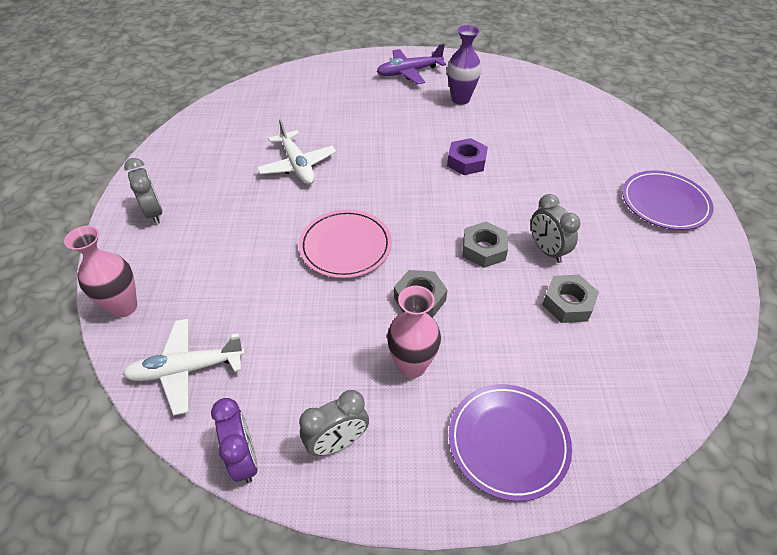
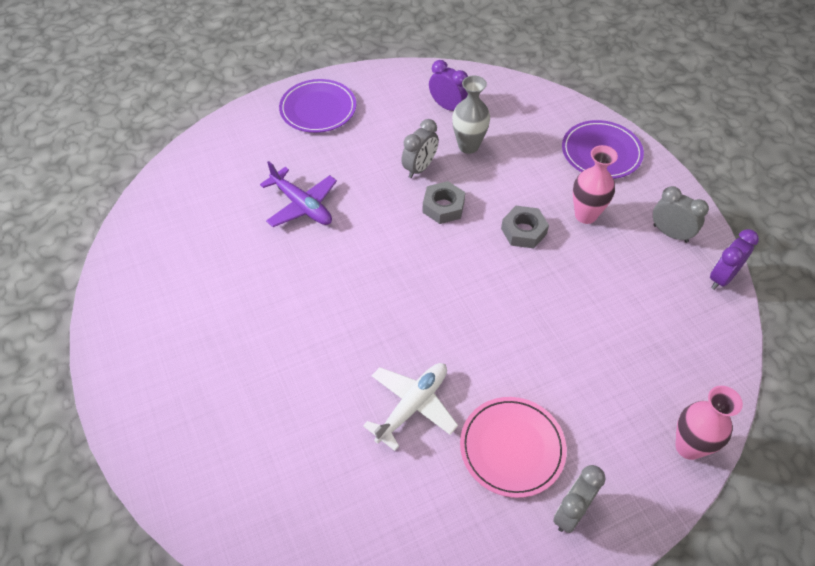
camera: 115 degrees left, 5 degrees up
(186, 369) = (698, 354): white plane -> none
(345, 246) = (502, 305): pink plate -> pink plate (512, 448)
(409, 72) = (157, 371): purple plane -> purple plane (302, 205)
(460, 99) = (206, 293): purple vase -> none
(466, 161) = (327, 253): purple nut -> none
(568, 303) = (468, 146): grey nut -> grey vase
(646, 310) = (448, 107): none -> purple clock

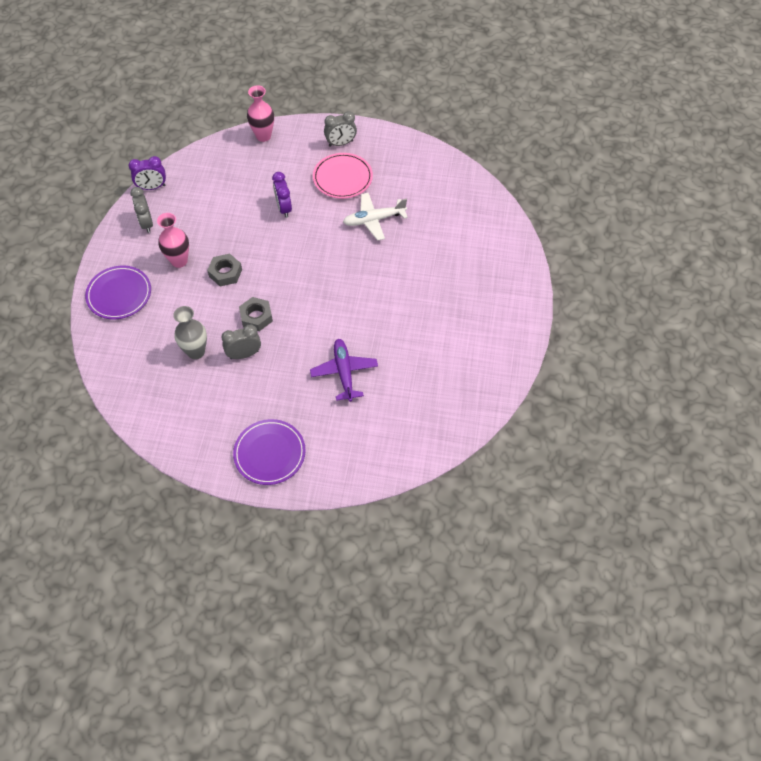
camera: 145 degrees left, 5 degrees up
(448, 107) = (176, 394): purple clock -> purple clock (284, 208)

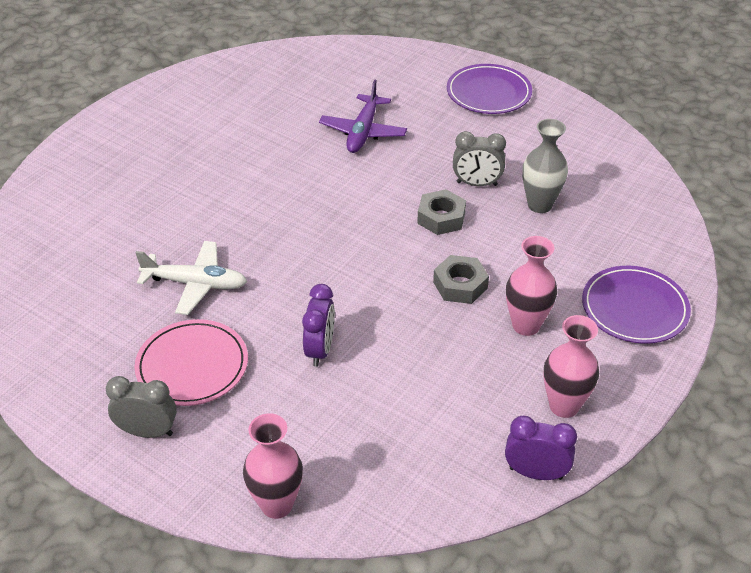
camera: 155 degrees left, 15 degrees down
(146, 223) = (564, 406): grey clock -> pink vase

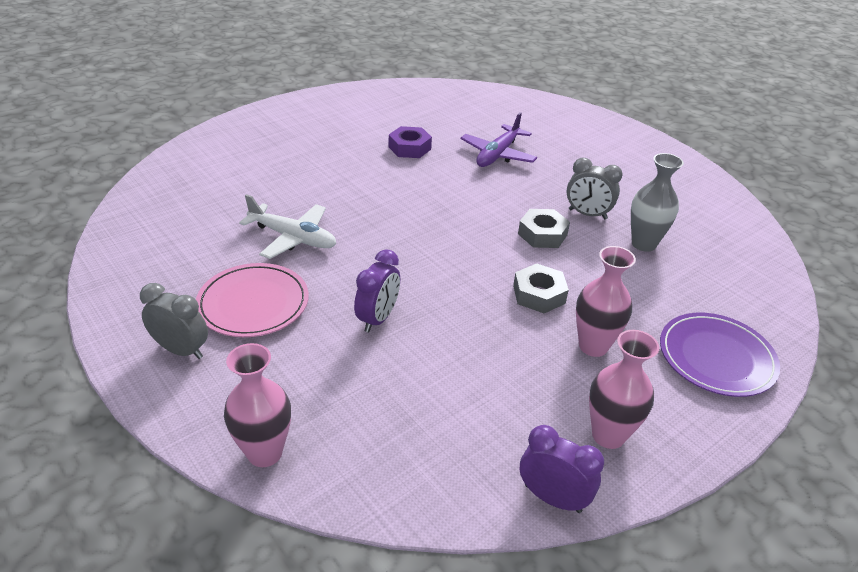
camera: 15 degrees right, 5 degrees down
(267, 145) = (409, 148): none -> purple nut
(488, 93) = (624, 148): purple plate -> none

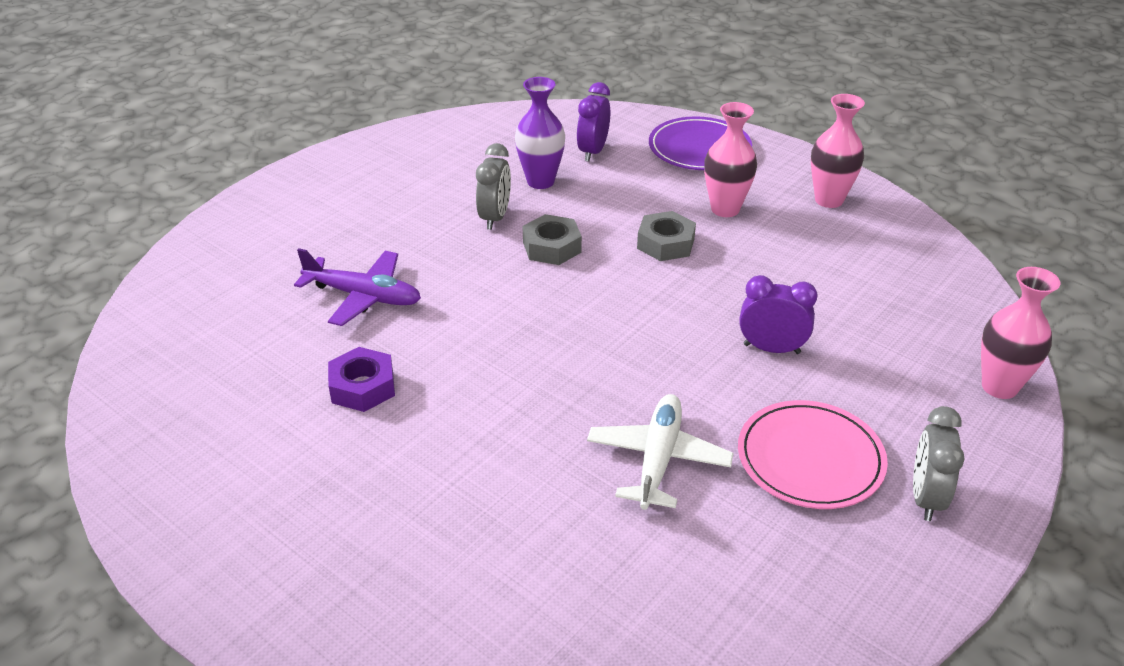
camera: 100 degrees left, 0 degrees up
(552, 498) = (912, 223): purple clock -> purple clock (593, 151)
(643, 244) = (540, 181): grey vase -> purple vase

